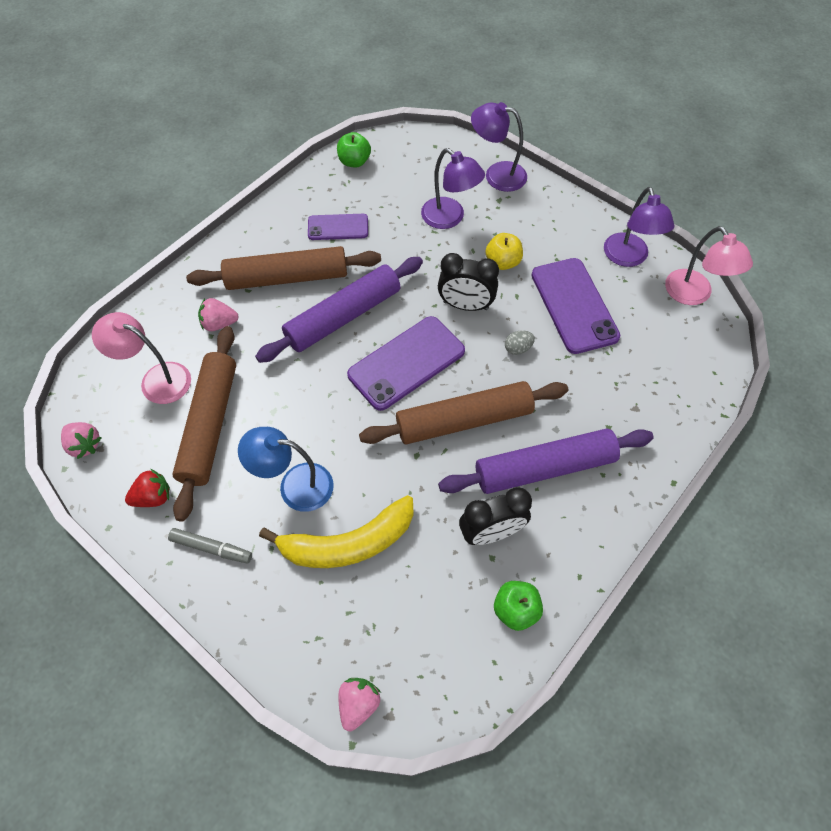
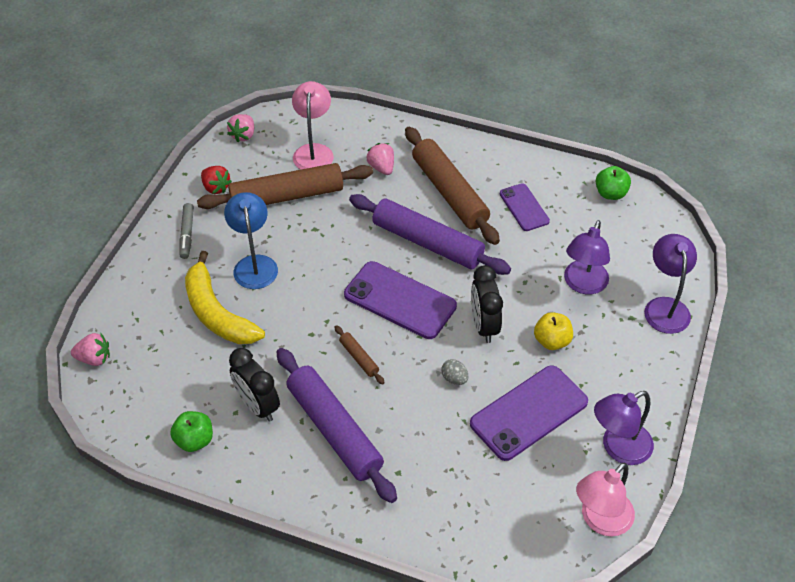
camera: 70 degrees right, 10 degrees down
(464, 420) = (359, 358): brown rolling pin -> brown rolling pin, size x0.42

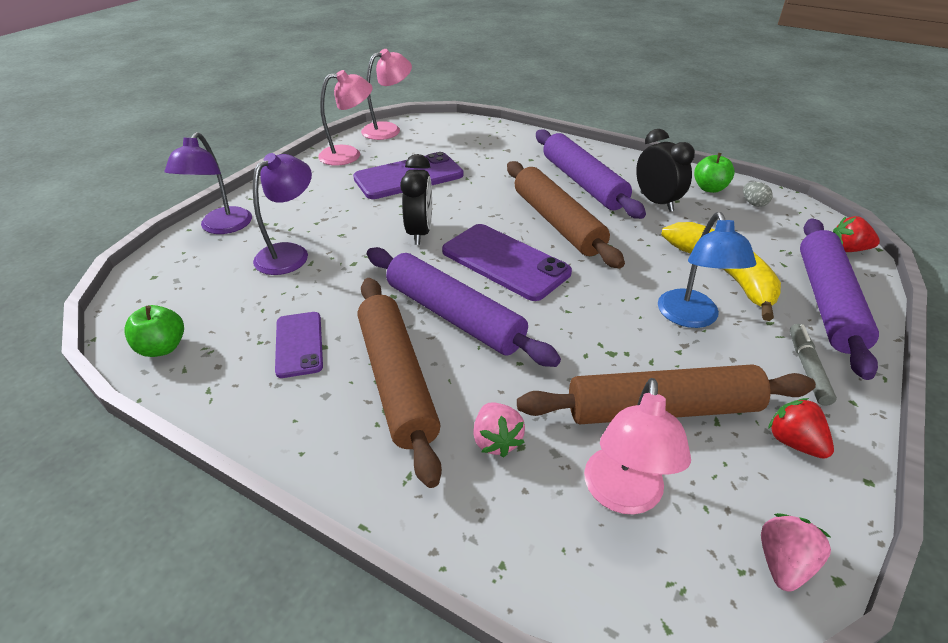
camera: 170 degrees left, 10 degrees down
(94, 358) = (848, 249): pink strawberry -> red strawberry
(145, 293) = (827, 302): none -> purple rolling pin
(359, 358) = (557, 222): brown rolling pin -> brown rolling pin, size x2.35
(454, 378) = (466, 201): grey egg -> grey egg (753, 203)
(552, 341) = (357, 215): yellow apple -> none
(618, 448) = (349, 155): purple lamp -> pink lamp

